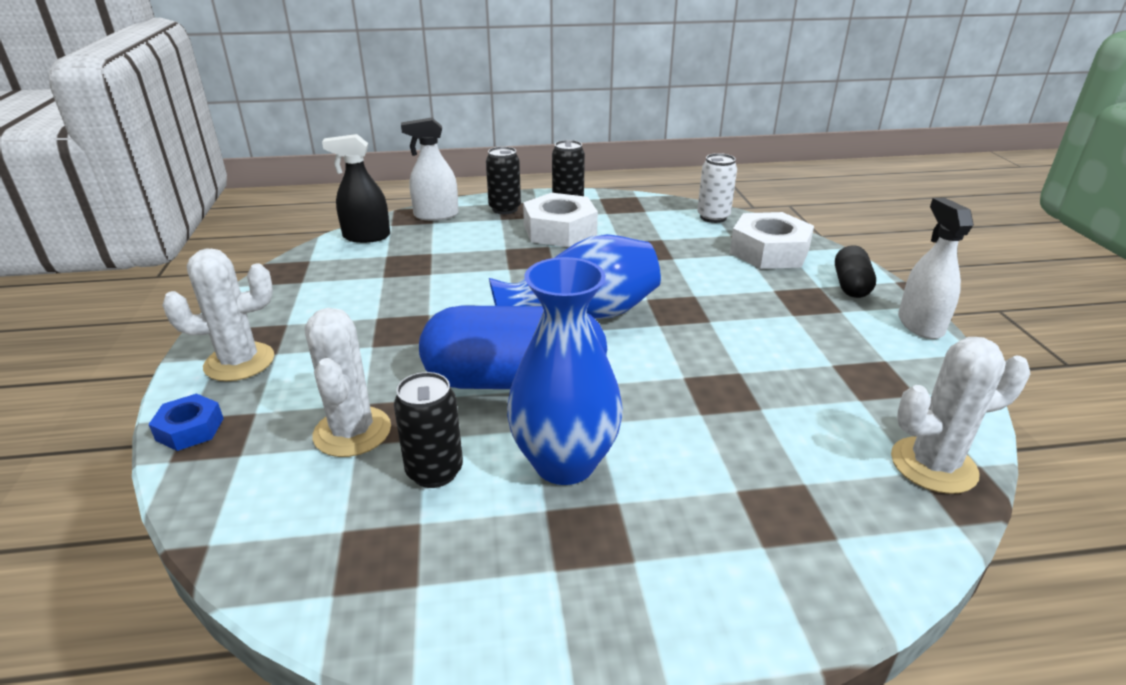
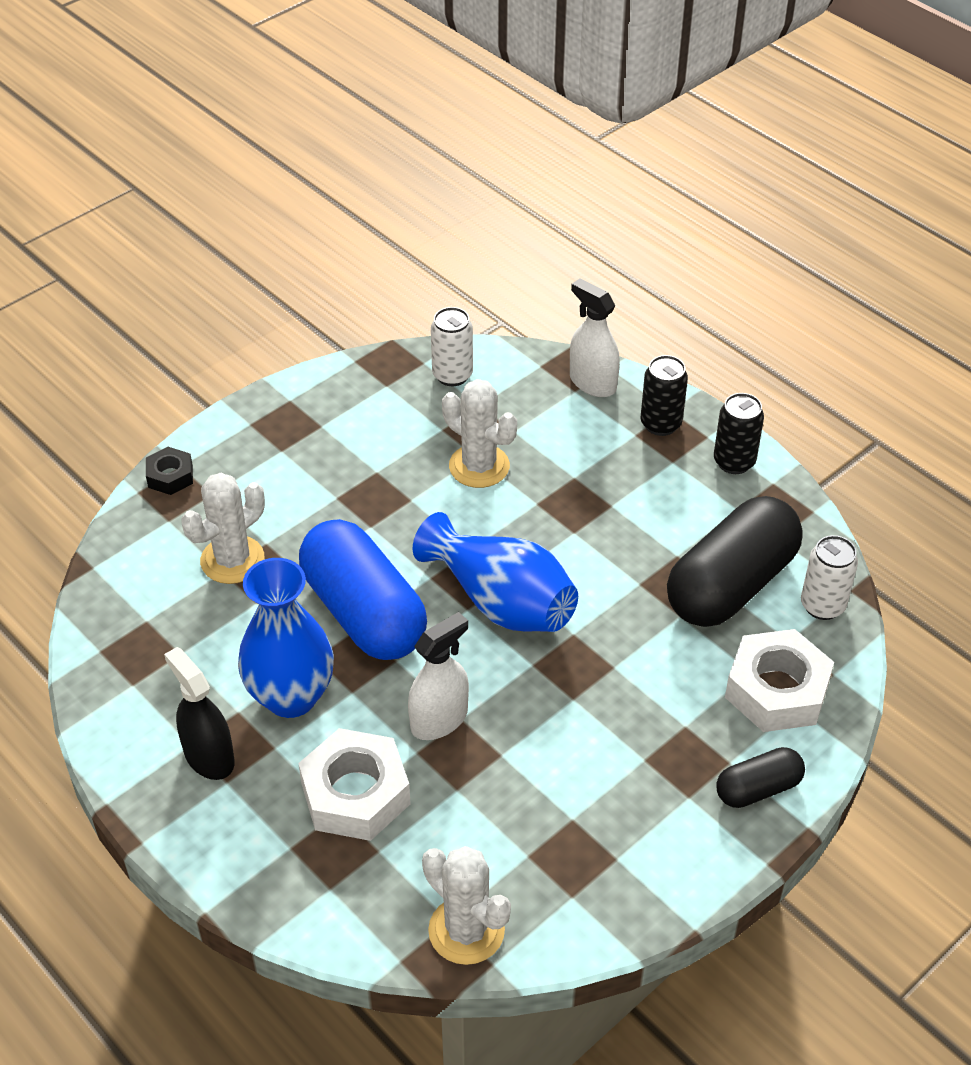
camera: 55 degrees right, 15 degrees up
(190, 429) = (170, 476): blue nut -> black nut
(239, 362) = (254, 440): white cactus -> white cactus (479, 466)
(341, 254) = (452, 375): none -> white can
(366, 236) = (500, 366): black spray bottle -> black spray bottle (209, 756)
(434, 471) = (228, 630): black can -> none
(560, 230) = (654, 495): white nut -> white nut (355, 794)
(665, 235) = (731, 584): none -> black capsule
(920, 325) = (717, 871): white spray bottle -> white spray bottle (439, 720)

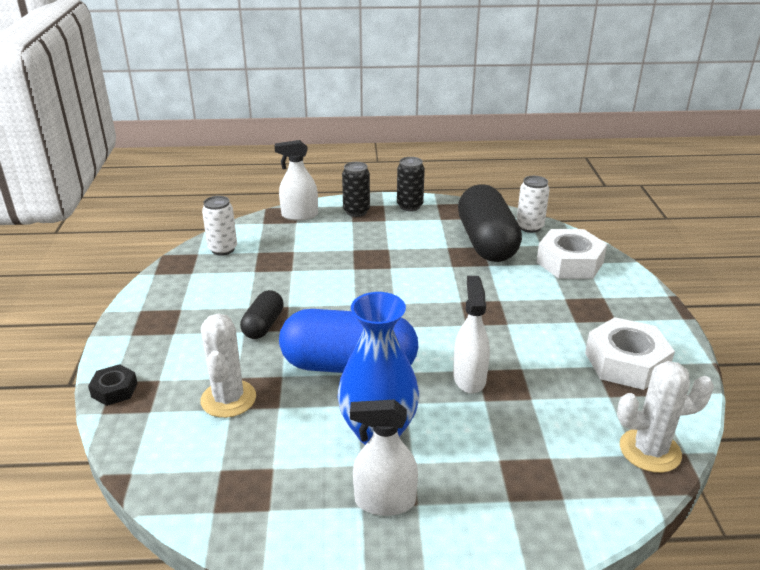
camera: 50 degrees left, 15 degrees down
(209, 756) = (384, 501): black spray bottle -> white spray bottle
(355, 794) = (492, 444): white nut -> white nut (626, 362)
(479, 466) = (300, 272): white cactus -> none
(501, 601) = (407, 313): blue vase -> none
(758, 788) = (629, 297): black capsule -> black capsule (263, 325)

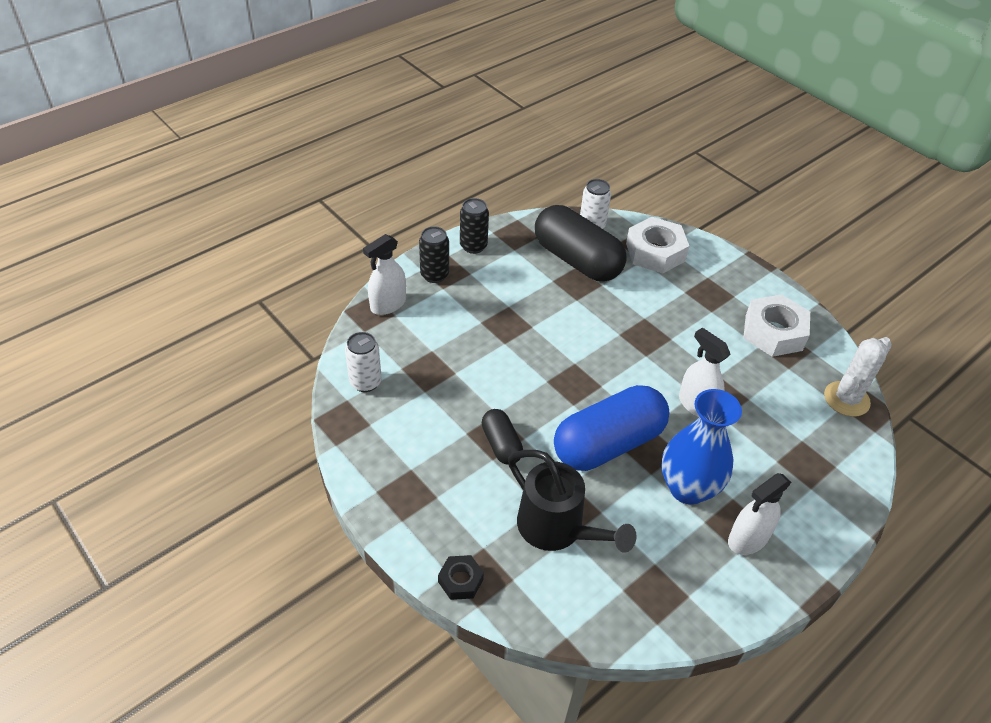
camera: 40 degrees left, 15 degrees up
(228, 399) = (558, 529): white cactus -> black watering can

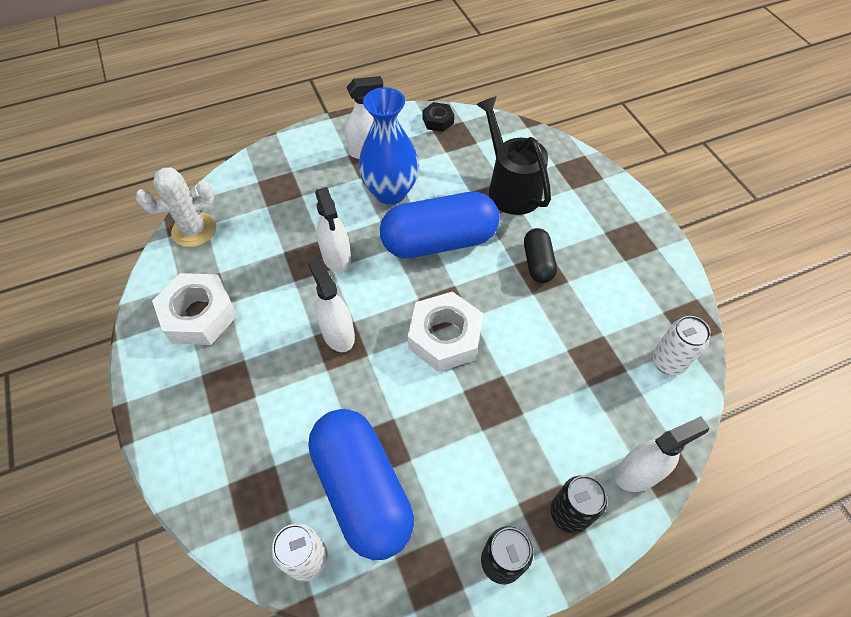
camera: 160 degrees left, 10 degrees up
(460, 580) = (594, 172): black nut -> black nut (438, 121)
(577, 260) = (362, 489): black capsule -> blue capsule
(652, 343) = (338, 334): none -> white spray bottle
(655, 252) = (248, 476): white nut -> white nut (445, 337)

